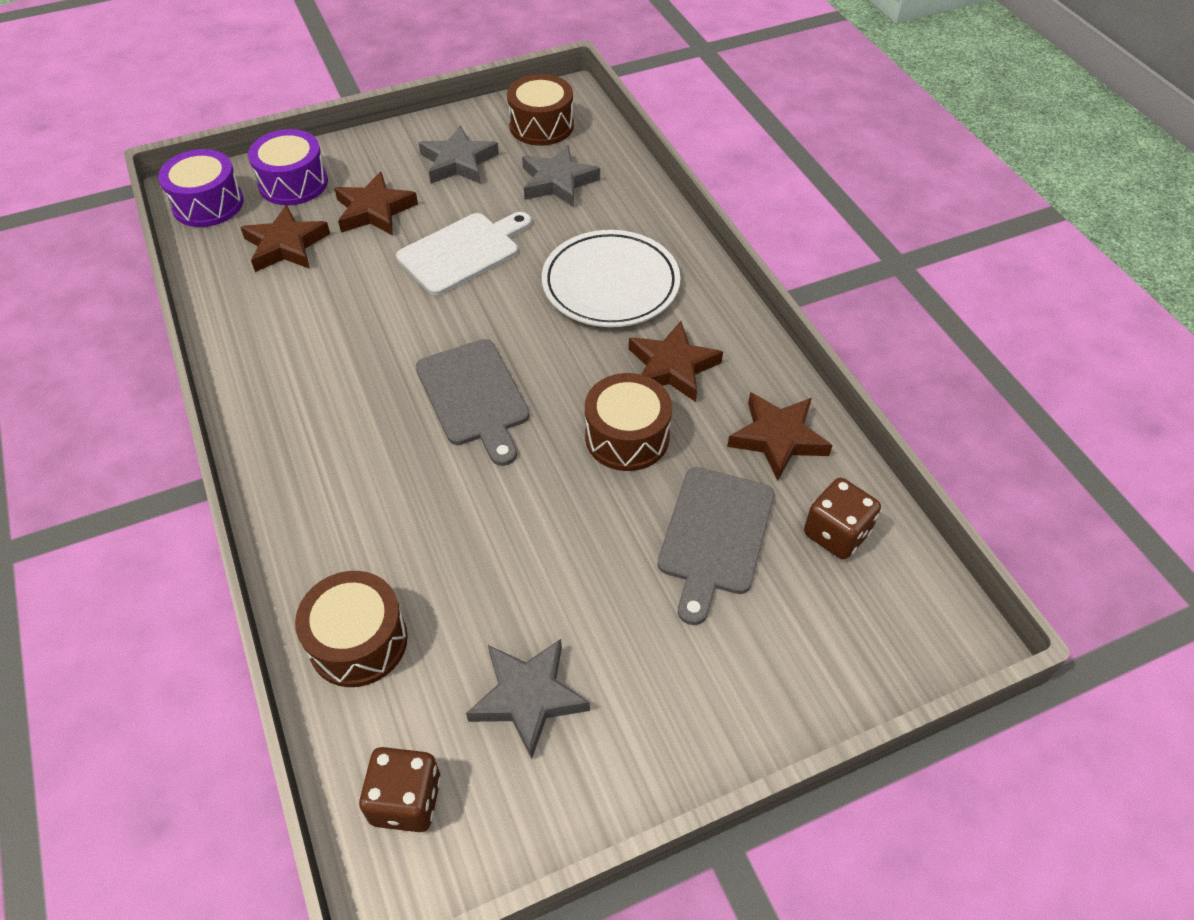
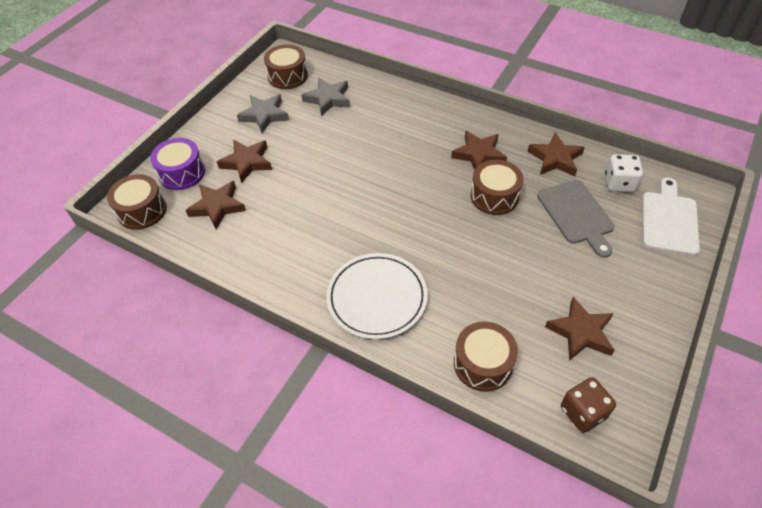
camera: 35 degrees left, 0 degrees up
(208, 204) = (142, 211): purple drum -> brown drum
(463, 252) = (319, 157): white cutting board -> white cutting board (669, 220)
(474, 397) = (406, 221): grey cutting board -> none
(528, 697) = (581, 332): grey star -> brown star
(610, 284) = (409, 133): white plate -> white plate (377, 298)
(836, 533) = (619, 183): brown dice -> white dice

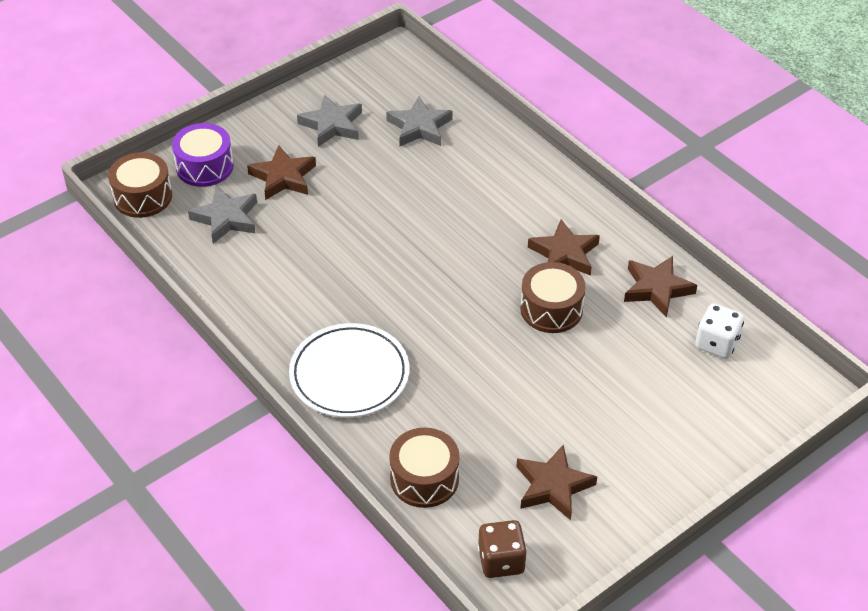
camera: 20 degrees right, 5 degrees down
(217, 206) = (226, 218): brown star -> grey star
(287, 76) = (385, 82): brown drum -> none
(576, 215) = (636, 362): grey cutting board -> none
(669, 220) = (747, 405): white cutting board -> none

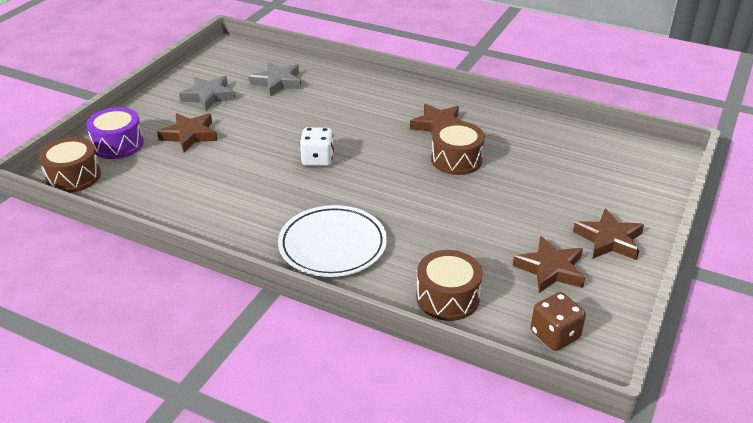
camera: 25 degrees left, 10 degrees down
(226, 218) = (157, 172): grey star -> none
(657, 289) = (519, 128): brown star -> brown star (609, 240)
(717, 343) = (586, 147): white dice -> white dice (317, 159)

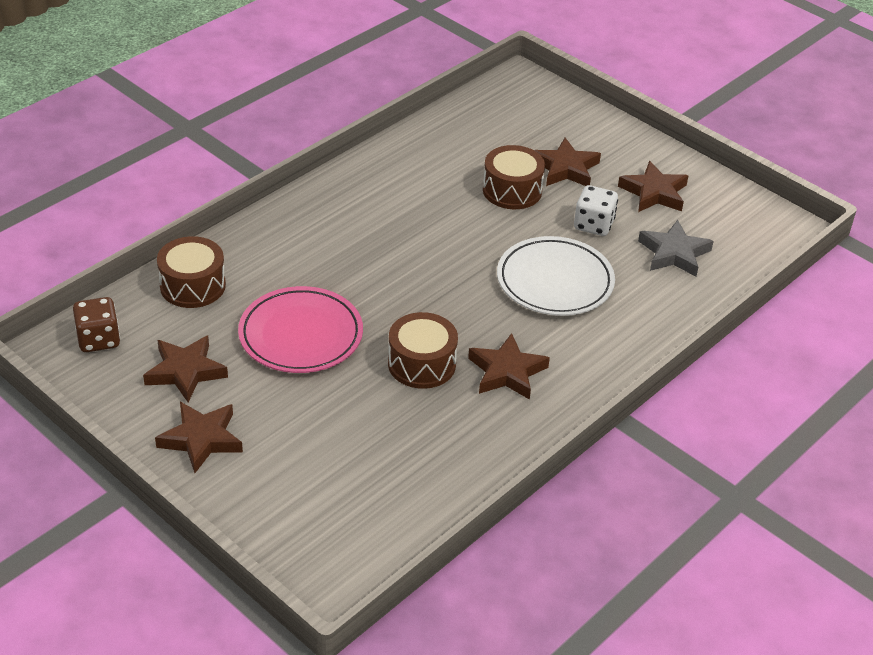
camera: 105 degrees right, 5 degrees up
(73, 177) = (514, 91): brown drum -> brown drum (512, 190)
(118, 144) = (565, 120): purple drum -> none
(208, 96) = (654, 193): grey star -> brown star
(317, 159) = (474, 251): white dice -> white dice (593, 225)
(332, 245) = (313, 231): white plate -> white plate (555, 281)
(466, 220) = (301, 335): none -> pink plate

